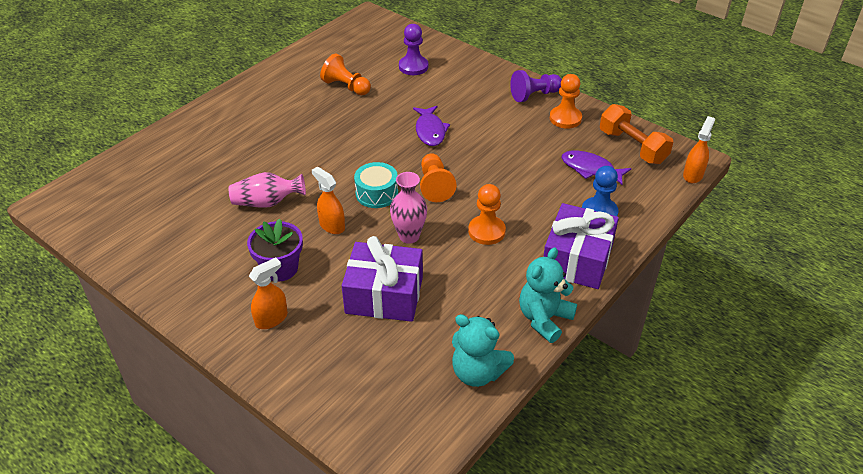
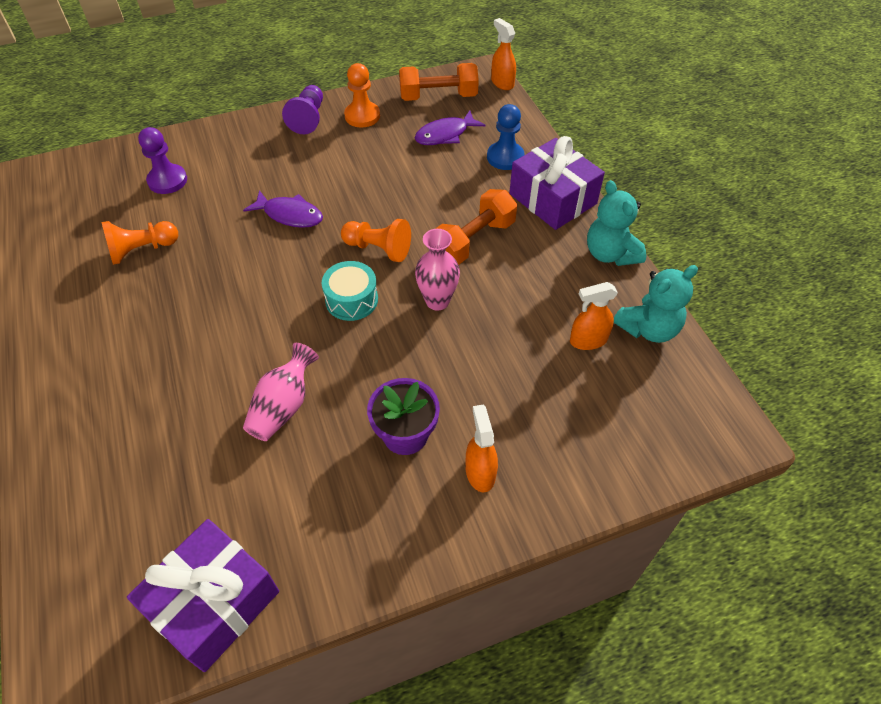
camera: 60 degrees left, 10 degrees up
(332, 225) = (372, 359): orange spray bottle -> orange spray bottle (588, 340)
(384, 295) = (508, 357): purple gift -> purple gift (214, 603)
(486, 231) = (473, 241): orange pawn -> orange dumbbell

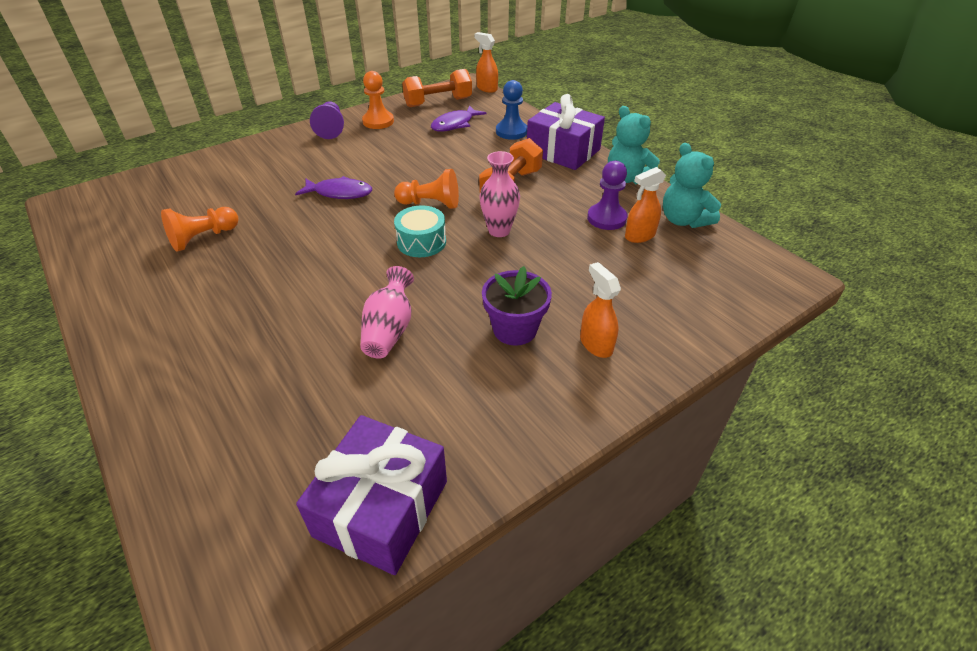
camera: 15 degrees left, 10 degrees down
(167, 180) = (213, 186): purple pawn -> purple pawn (606, 218)
(648, 328) = (683, 220): turquoise teddy bear -> turquoise teddy bear turned 105 degrees clockwise

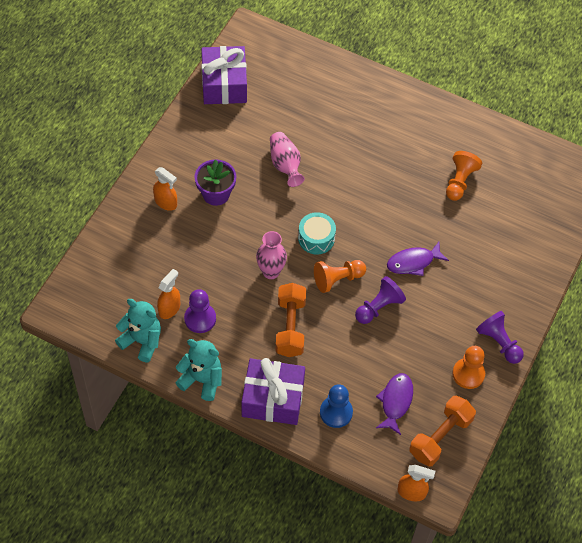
camera: 150 degrees right, 15 degrees up
(410, 175) = (379, 307): none -> purple pawn

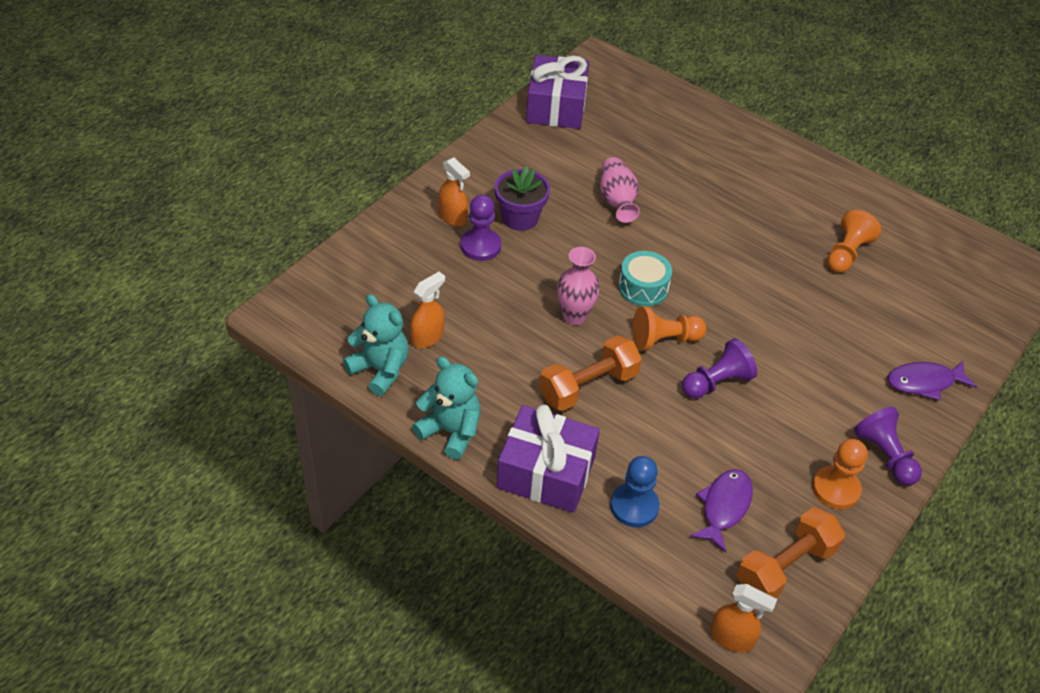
camera: 10 degrees right, 10 degrees down
(200, 319) = (466, 356): purple pawn -> purple pawn (480, 246)
(290, 327) = (588, 386): orange dumbbell -> orange dumbbell turned 45 degrees clockwise
(413, 262) = (772, 336): purple fish -> purple fish (924, 382)

